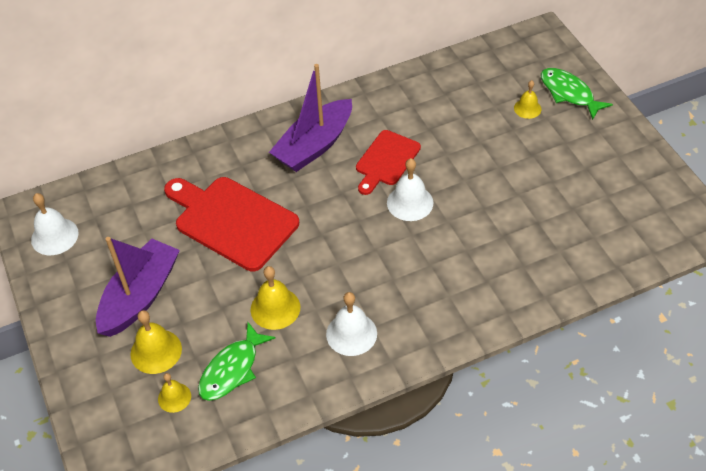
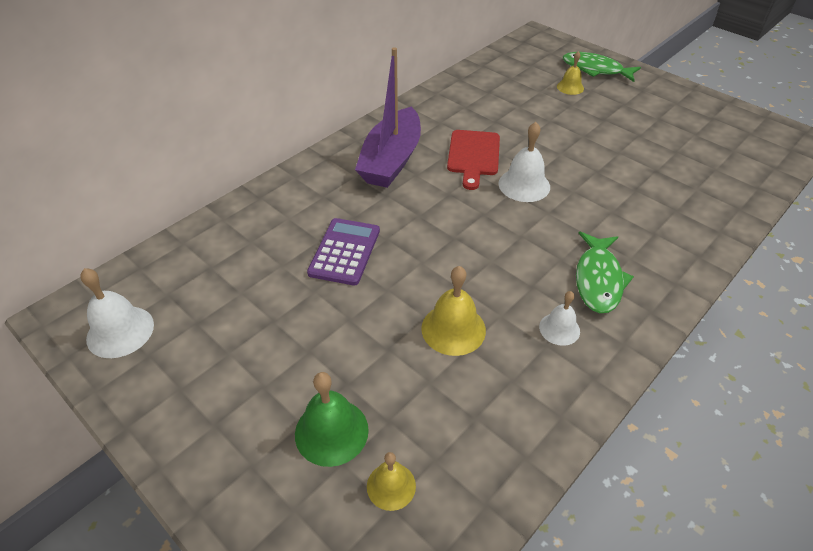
camera: 25 degrees left, 5 degrees down
(140, 296) = (274, 368): purple boat -> none
(156, 351) = (331, 431): yellow bell -> green bell
(232, 221) = (344, 252): red cutting board -> purple calculator
(232, 369) = (446, 419): green fish -> green fish (598, 279)
(351, 333) = (559, 329): white bell -> white bell, size x0.63

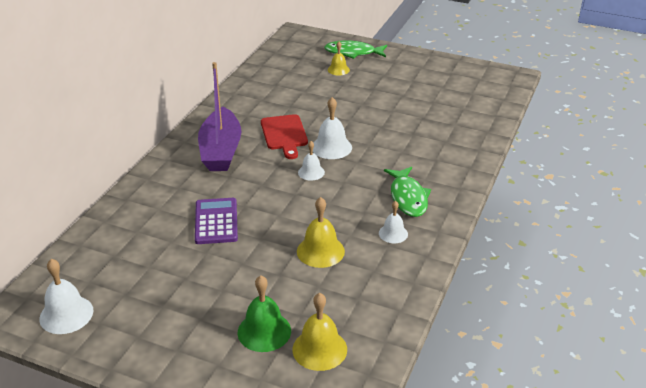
camera: 20 degrees left, 10 degrees down
(391, 486) = (319, 349): yellow bell -> yellow bell, size x1.59
(485, 213) = (311, 172): none -> white bell

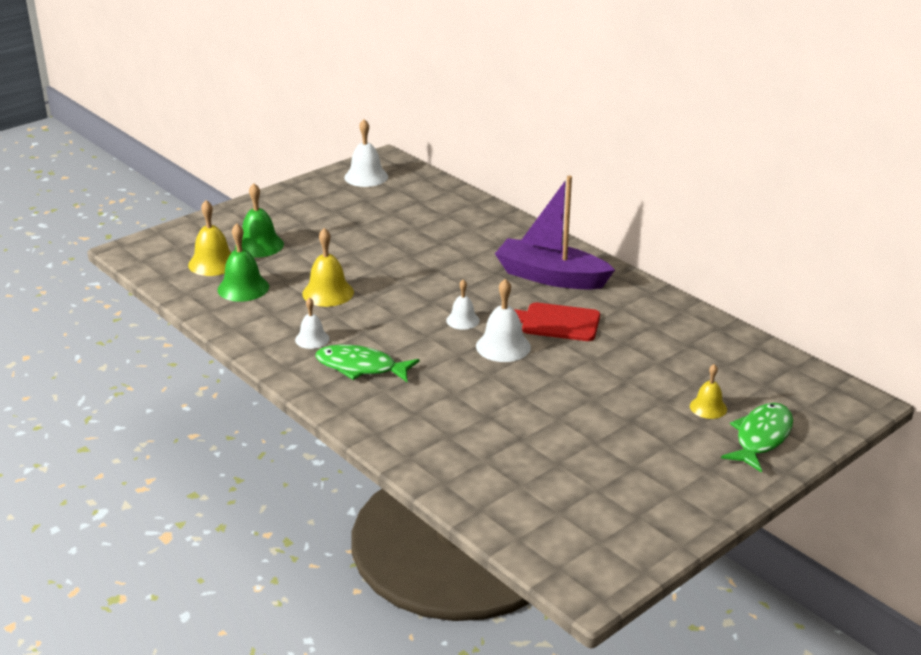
camera: 115 degrees right, 5 degrees down
(216, 221) = (424, 252): purple calculator -> none
(349, 306) = (243, 288): none -> green bell

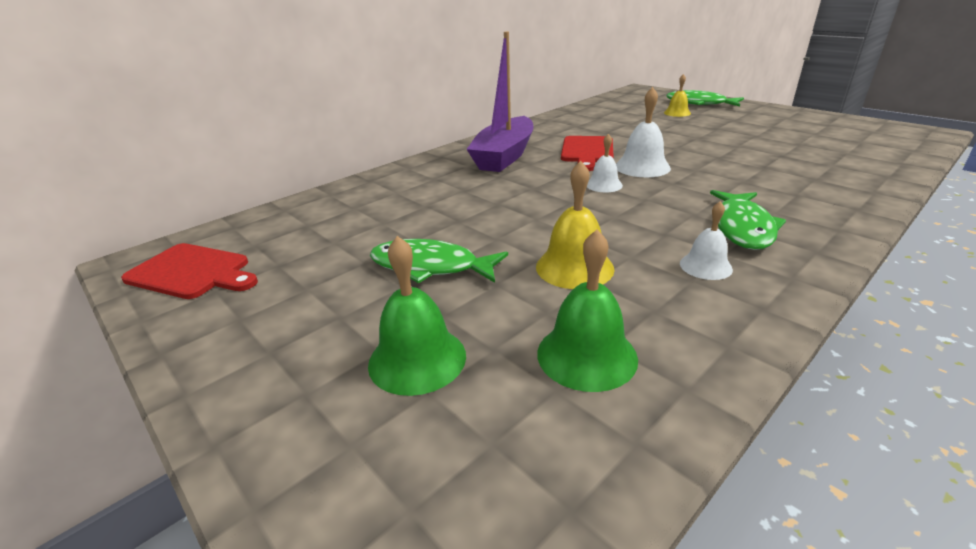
camera: 90 degrees left, 0 degrees up
(213, 263) = (494, 418): yellow bell -> none
(346, 246) = (430, 267): none -> green fish
(366, 177) = (192, 272): white bell -> red cutting board

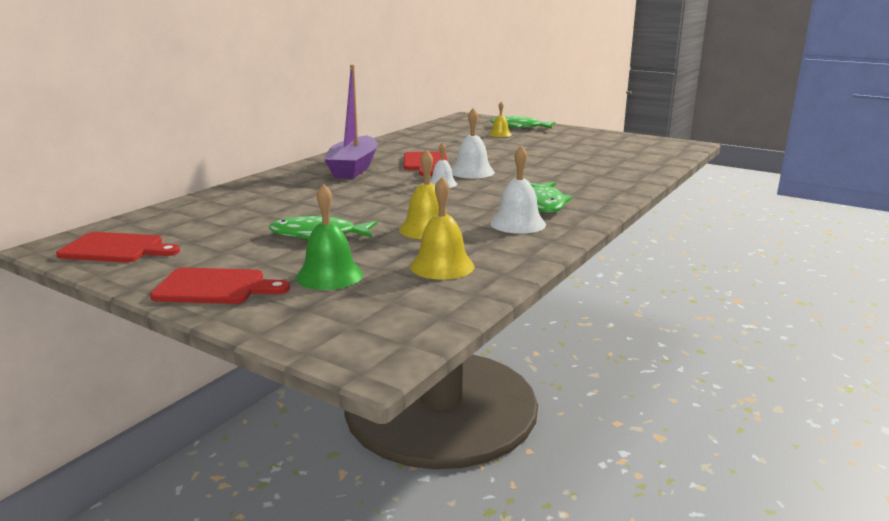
camera: 15 degrees left, 10 degrees down
(257, 367) = (215, 287): none -> red cutting board
(586, 355) = (442, 266): green bell -> yellow bell
(705, 266) = (518, 223): white bell -> white bell, size x1.59

